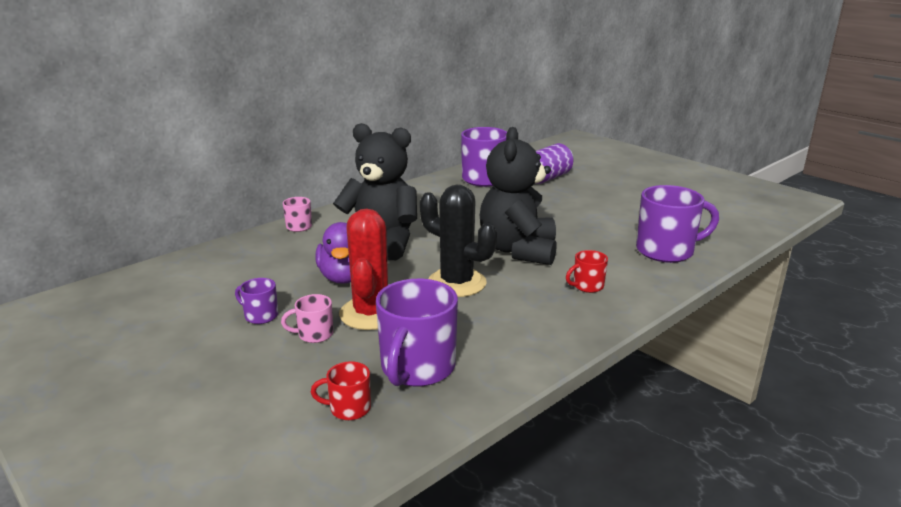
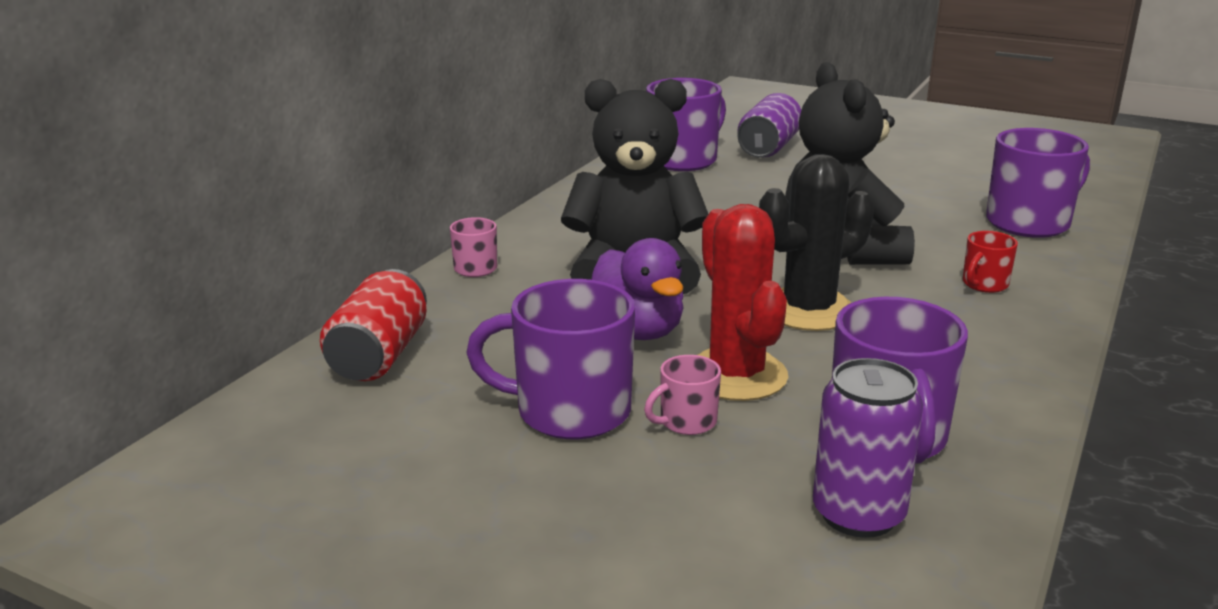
camera: 20 degrees left, 0 degrees up
(200, 266) = (379, 356): none -> red can
(260, 316) = (569, 411): purple mug -> purple mug, size x2.02
(349, 408) = (858, 514): red mug -> purple can
(457, 283) = (808, 310): black cactus -> black cactus turned 45 degrees counterclockwise

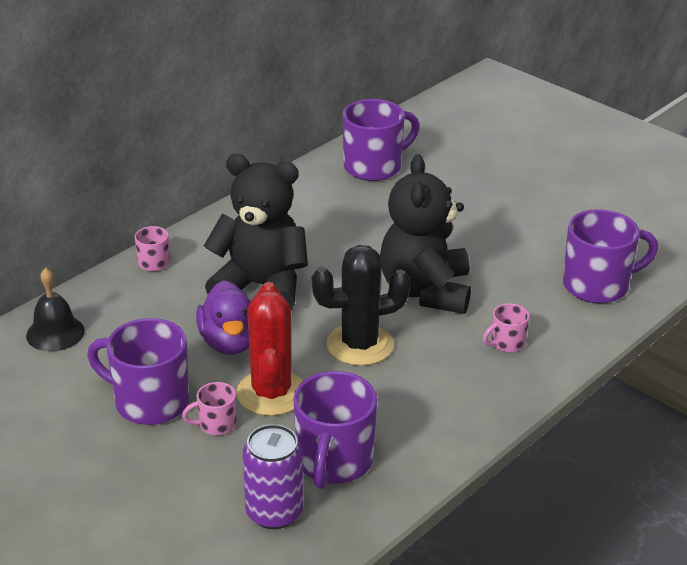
camera: 15 degrees right, 10 degrees up
(379, 356) = (55, 333): red can -> black bell
(768, 148) = (452, 162): purple can -> none
(984, 284) = (506, 343): red mug -> pink mug

